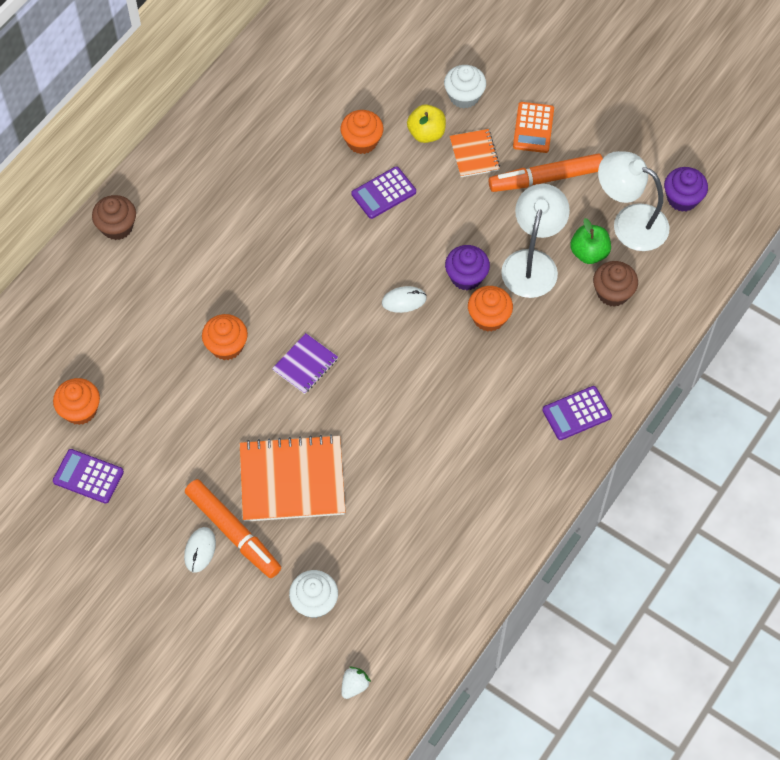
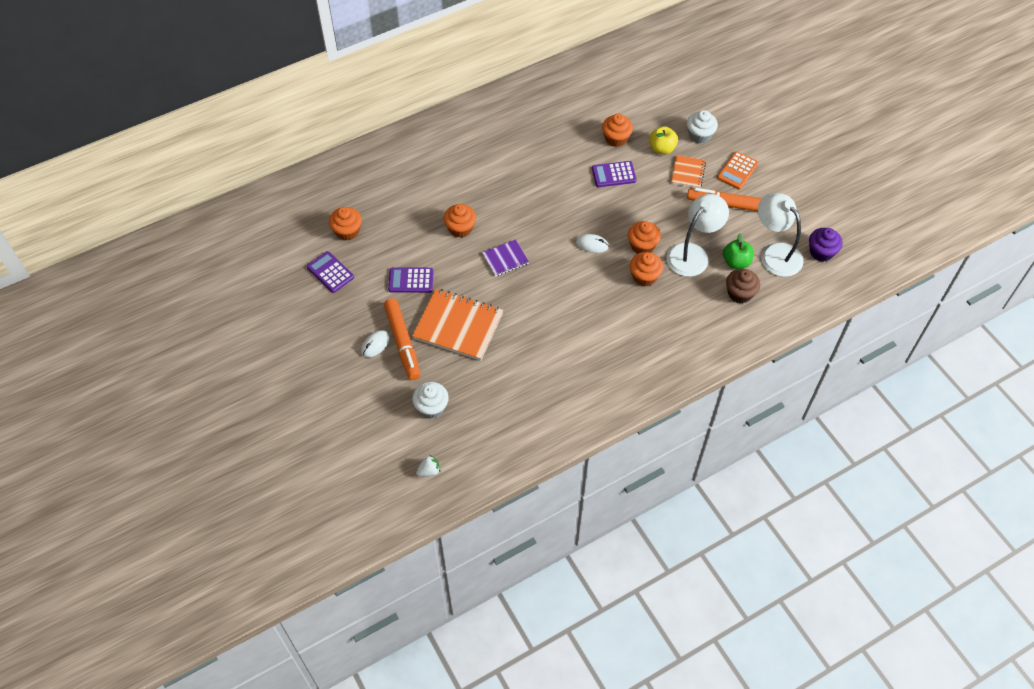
camera: 25 degrees right, 5 degrees down
(117, 227) = (430, 133): brown cupcake -> none
(466, 277) = (642, 245): purple cupcake -> orange cupcake
(576, 413) = (674, 360): purple calculator -> purple calculator (411, 280)

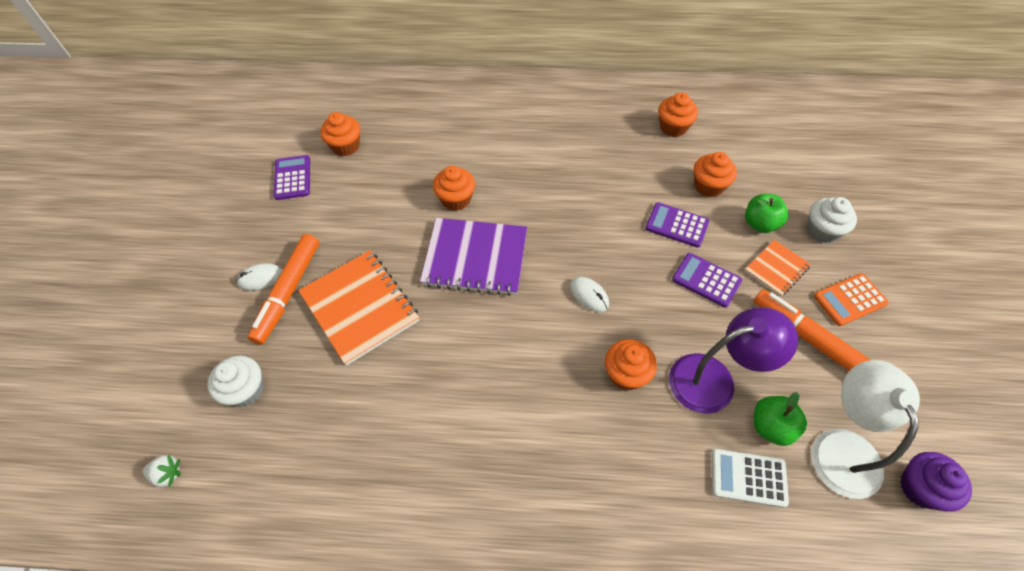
camera: 35 degrees right, 0 degrees up
(411, 280) = (358, 228): purple calculator -> purple calculator (706, 280)
(505, 259) = (475, 258): purple notebook -> purple notebook, size x1.89
(642, 245) = (652, 331): orange cupcake -> orange cupcake (673, 127)
(662, 149) = (760, 224): yellow apple -> green apple
(693, 254) = (714, 379): white lamp -> purple lamp
(740, 293) = (748, 478): brown cupcake -> white calculator

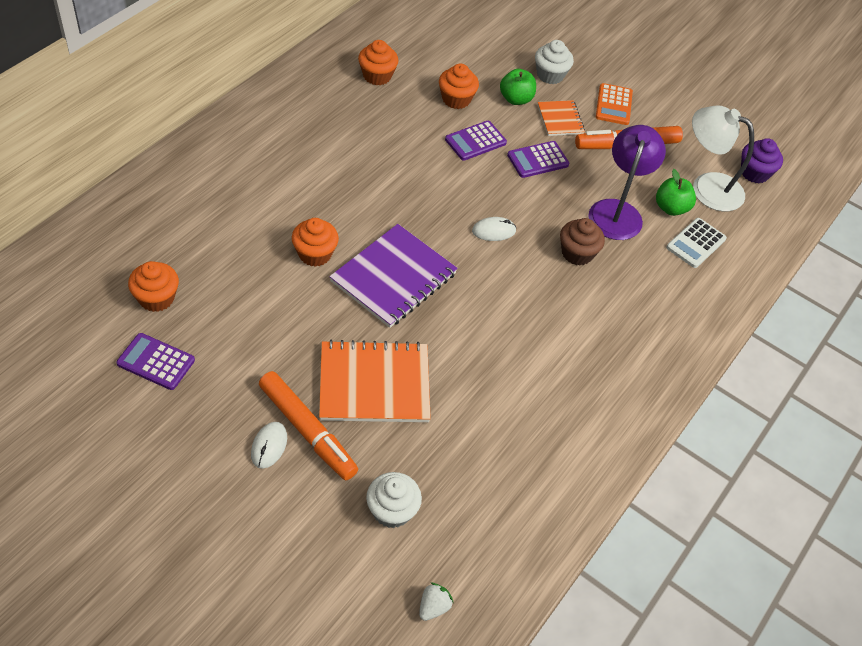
camera: 65 degrees left, 5 degrees down
(626, 374) = (577, 253): orange cupcake -> brown cupcake

